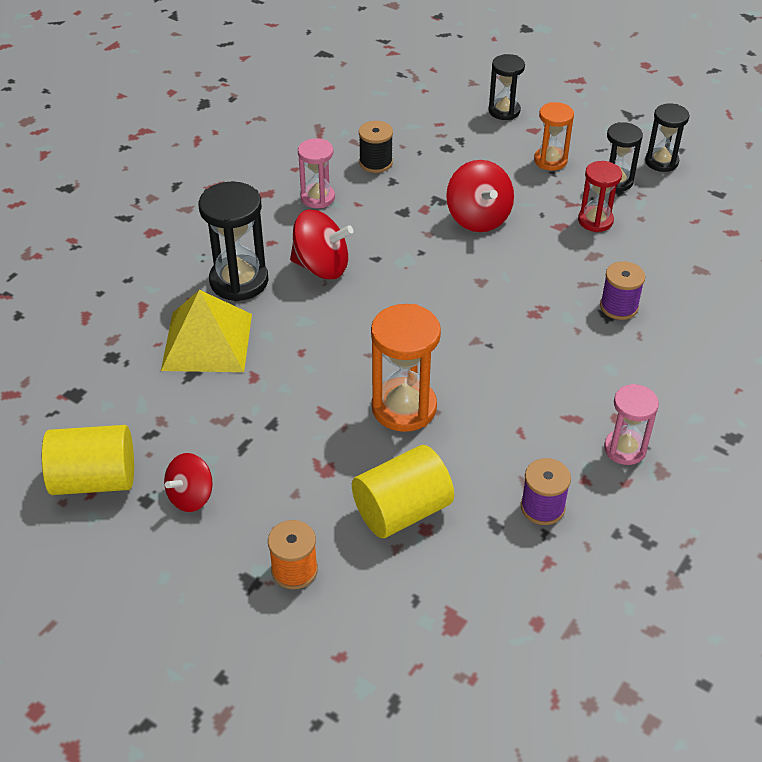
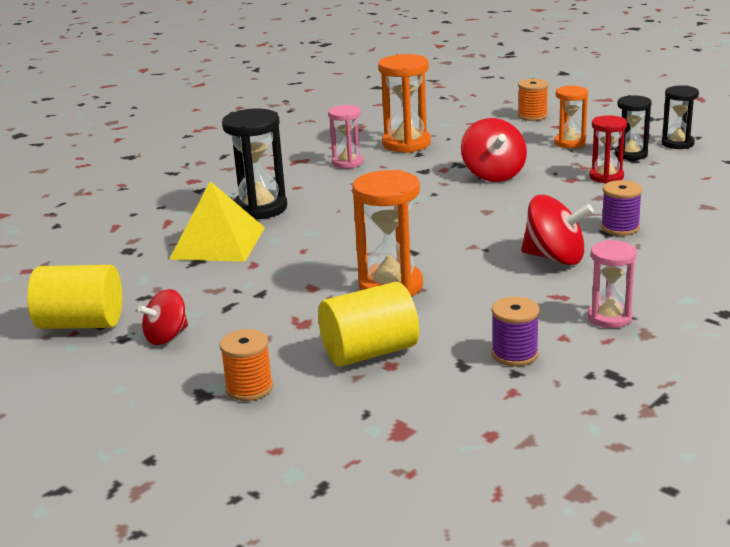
camera: 10 degrees right, 20 degrees down
(321, 266) = (338, 201): red spinning top -> red spinning top (555, 258)
(375, 163) = (406, 144): black spool -> orange hourglass
(504, 111) = (532, 116): black hourglass -> orange spool

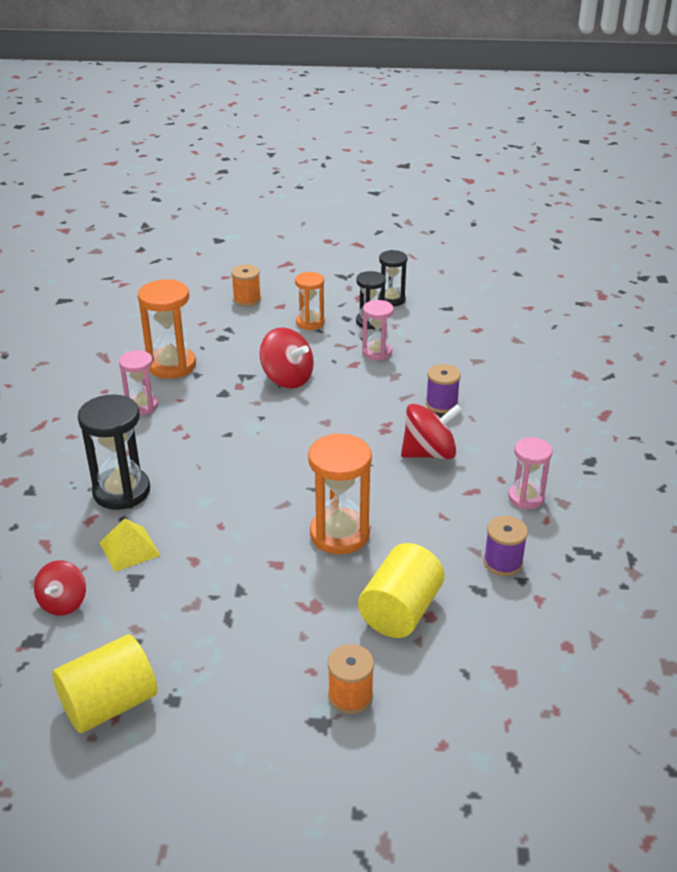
camera: 40 degrees left, 10 degrees up
(166, 336) = (212, 678): red spinning top -> red spinning top (63, 602)
(218, 243) = (129, 549): yellow pyramid -> yellow pyramid, size x0.59
(606, 177) = (377, 352): red hourglass -> pink hourglass

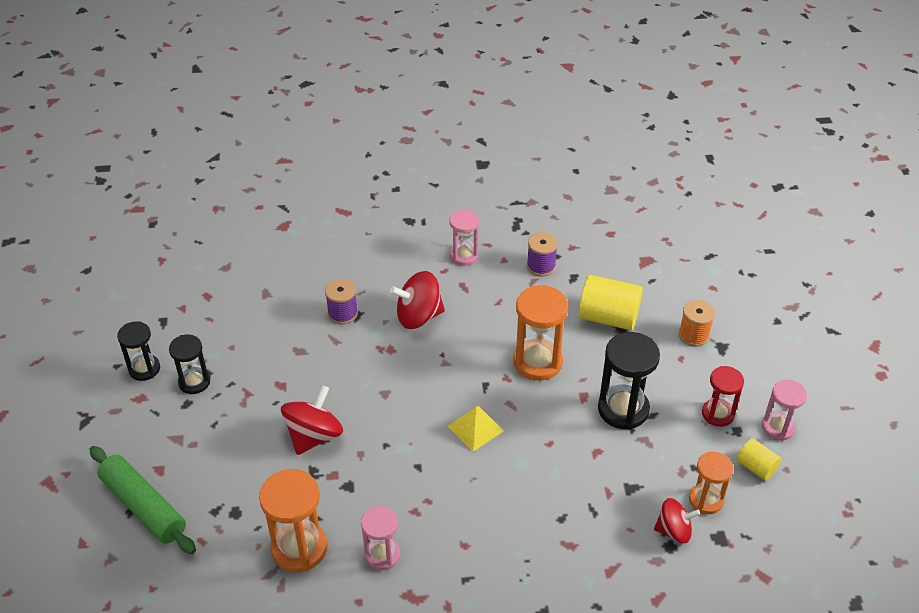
camera: 100 degrees left, 10 degrees up
(109, 704) = (756, 467): yellow cylinder -> yellow cylinder, size x0.56
(121, 491) = (524, 531): black hourglass -> black hourglass (623, 409)
(129, 549) = (597, 502): yellow pyramid -> yellow pyramid (475, 428)
(206, 686) = (718, 414): none -> red hourglass
(247, 299) = (143, 506): orange spool -> green rolling pin
(310, 322) = (198, 434): orange hourglass -> orange hourglass (706, 500)
(377, 352) = (257, 369): pink hourglass -> pink hourglass (778, 427)
(429, 453) = (418, 316): red spinning top -> red spinning top turned 75 degrees counterclockwise

